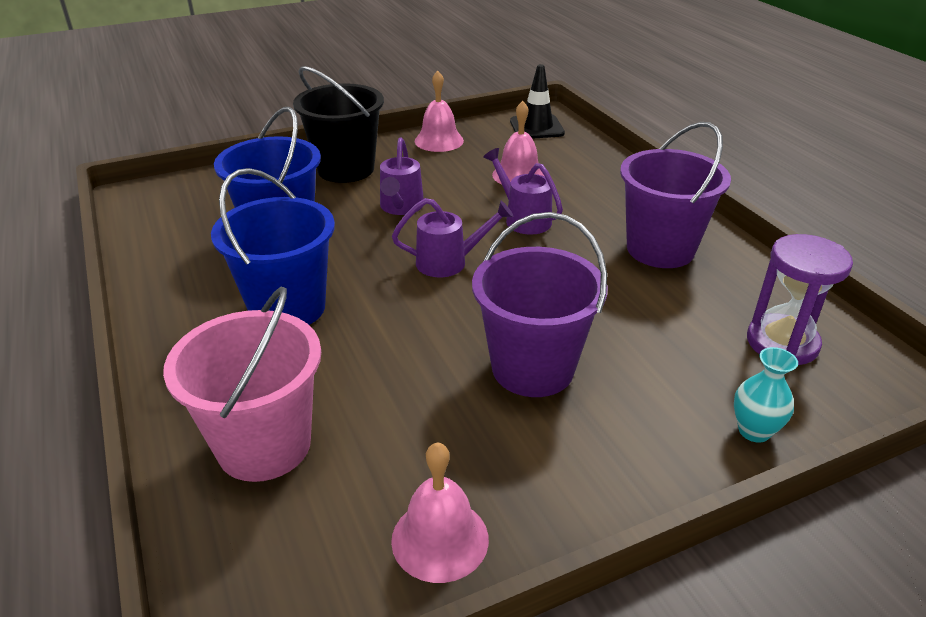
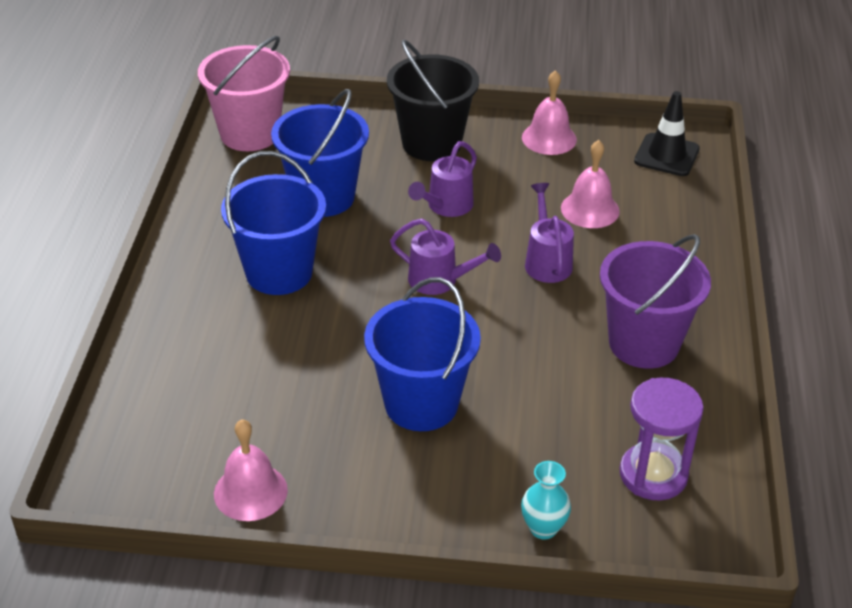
camera: 30 degrees right, 5 degrees up
(264, 445) = (188, 377): pink bucket -> pink bucket (249, 134)
(532, 368) = (421, 404): purple bucket -> blue bucket

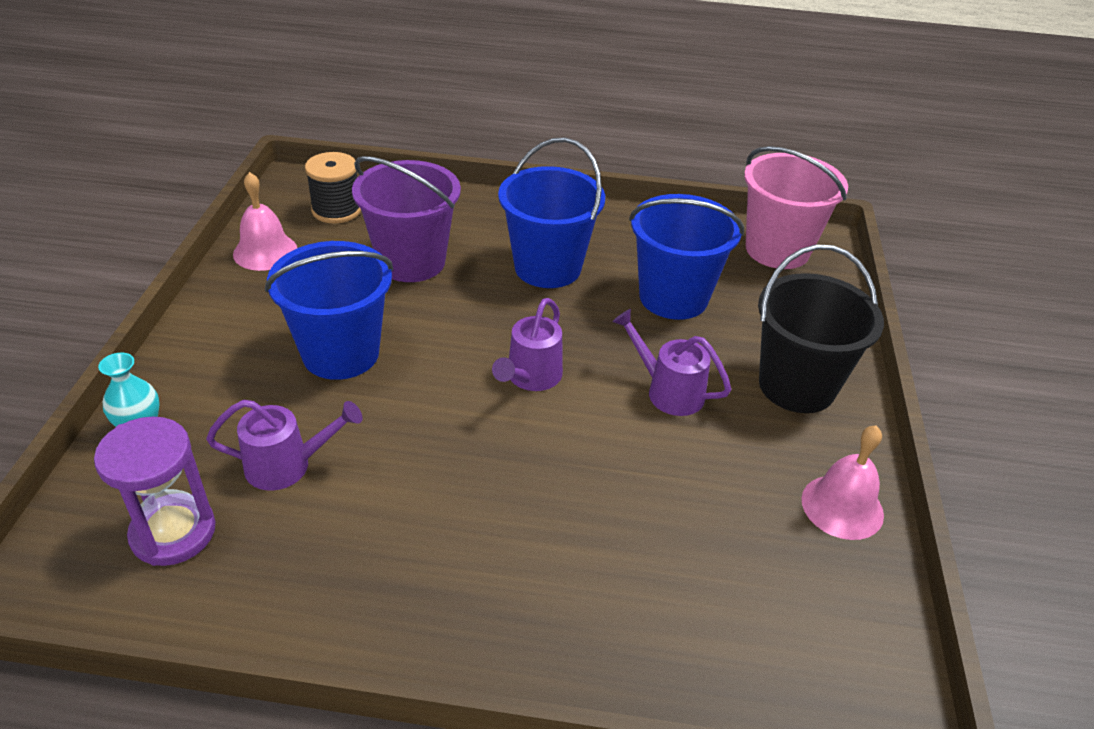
camera: 90 degrees right, 0 degrees up
(164, 442) = (336, 210): none -> black spool
(547, 261) = (565, 475): purple watering can -> purple watering can (288, 465)
(590, 209) = (678, 535): pink bell -> none
(644, 343) = (396, 557): purple bucket -> purple bucket (411, 262)
(666, 155) = (837, 658): black traffic cone -> none

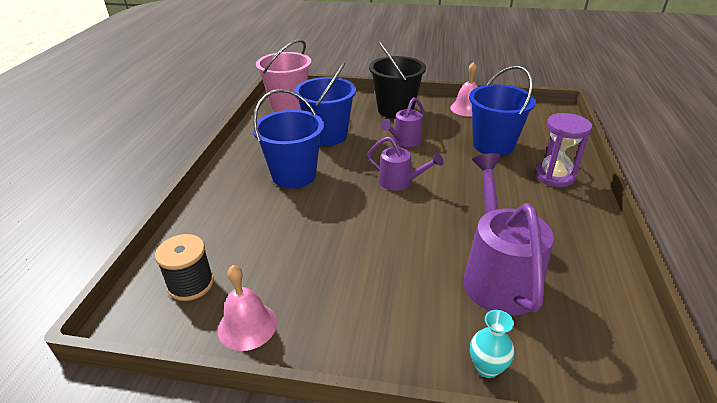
camera: 85 degrees left, 5 degrees down
(173, 532) = (573, 323): purple hourglass -> purple hourglass (554, 176)
(288, 465) = (497, 275): purple watering can -> purple watering can, size x1.80
(341, 353) = (385, 261): blue bucket -> blue bucket (493, 145)
(411, 262) = (278, 234): purple bucket -> none

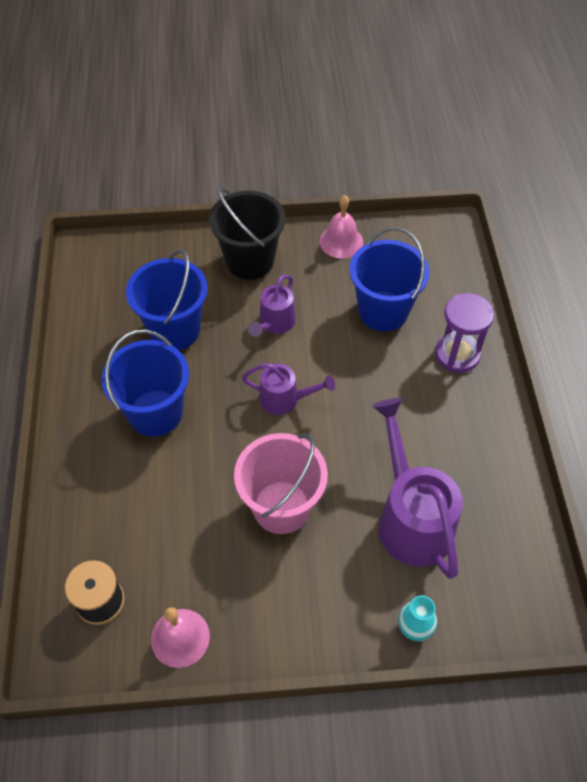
camera: 15 degrees left, 20 degrees up
(288, 105) = (101, 274): pink bucket -> pink bucket (281, 507)

